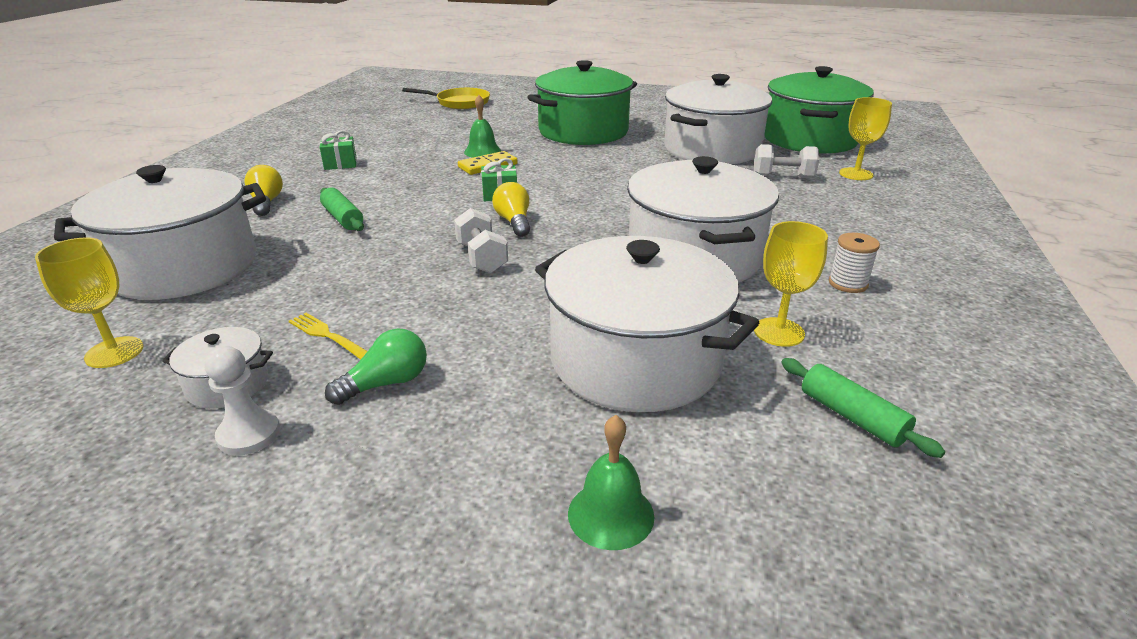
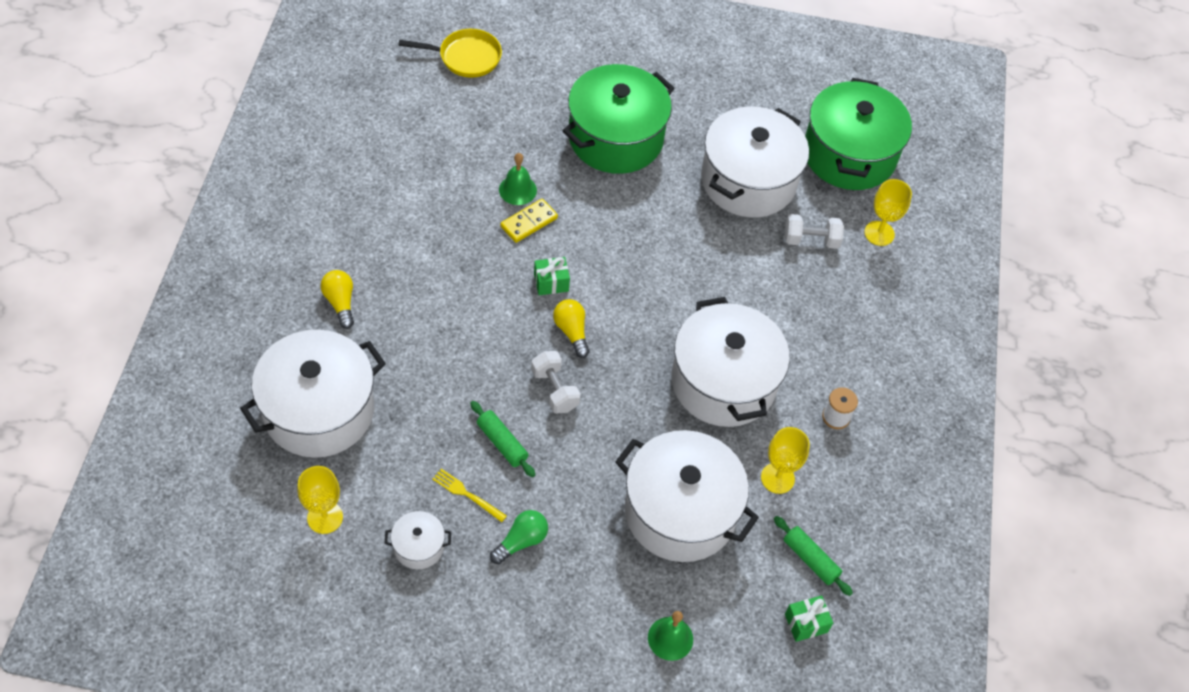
camera: 10 degrees left, 25 degrees up
(249, 434) = (452, 589): white pawn -> none
(340, 164) = (381, 221): green gift -> green gift (806, 623)
(343, 218) = (420, 329): green rolling pin -> green rolling pin (502, 443)

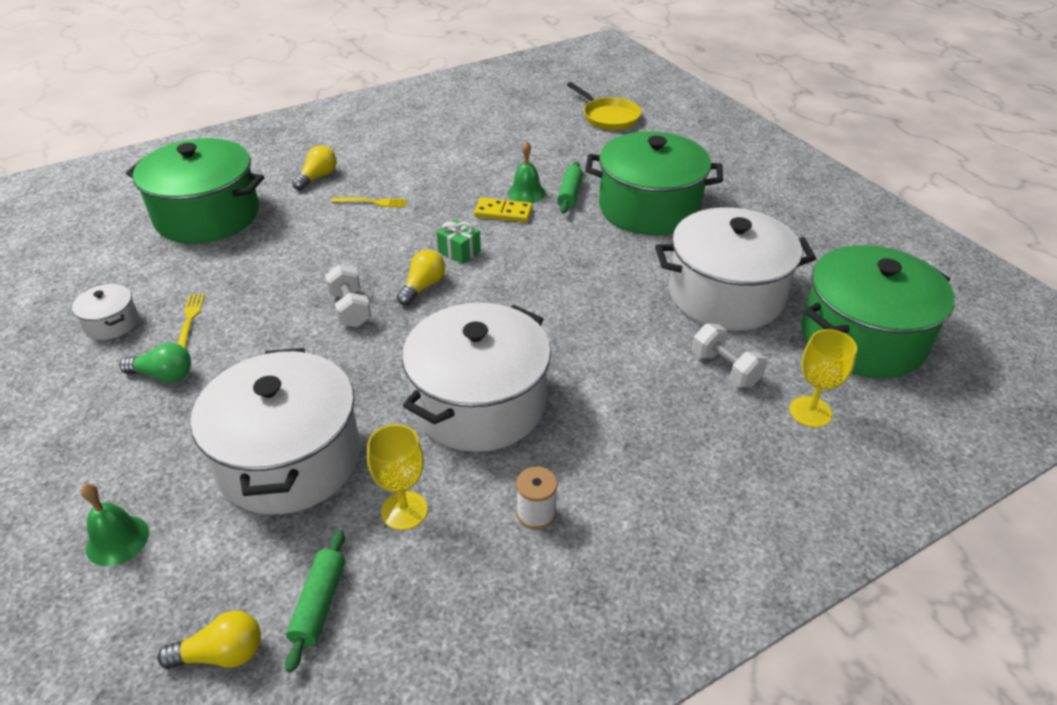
camera: 55 degrees right, 15 degrees down
(319, 410) = (207, 215): white pot -> green pot
(325, 517) = (105, 266): yellow goblet -> none
(423, 291) = (372, 202): none -> yellow fork
(502, 443) = (263, 311): green rolling pin -> green rolling pin (569, 194)
(554, 390) = (350, 309): white dumbbell -> white dumbbell turned 45 degrees counterclockwise
(806, 623) = (222, 654): green gift -> yellow light bulb

